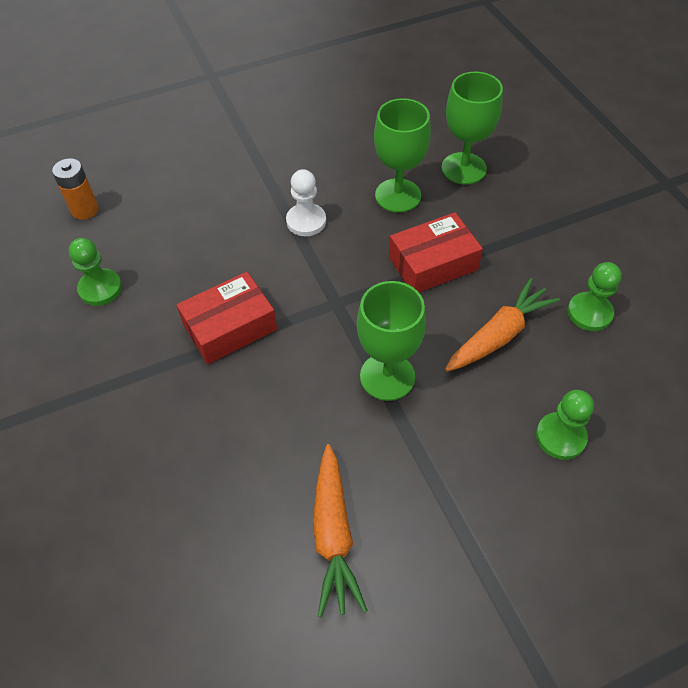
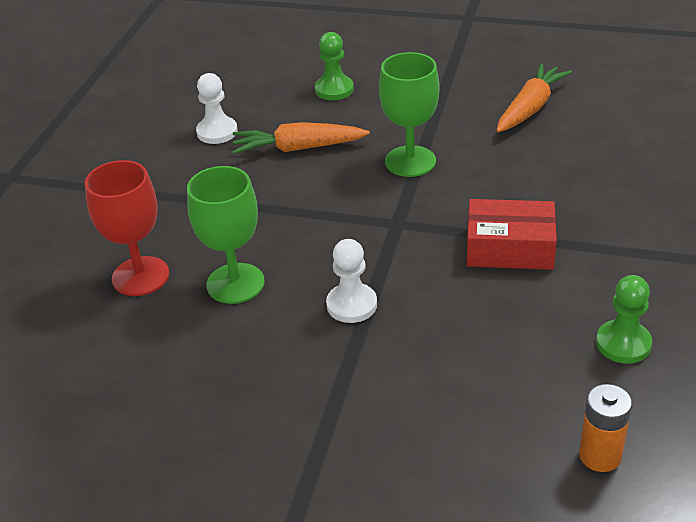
camera: 140 degrees left, 15 degrees down
(433, 263) = (282, 213): red box -> none
(463, 168) = (140, 276): green goblet -> red goblet
(589, 313) = (217, 132): green pawn -> white pawn

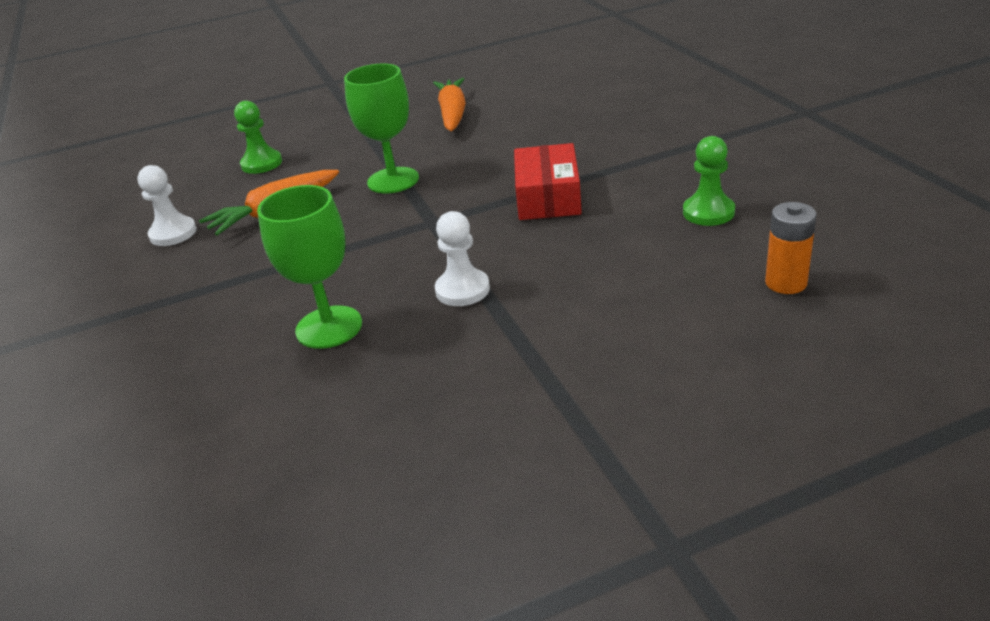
camera: 35 degrees left, 5 degrees down
(140, 276) = (216, 369): red goblet -> none
(509, 248) = (548, 197): red box -> red box turned 60 degrees counterclockwise

